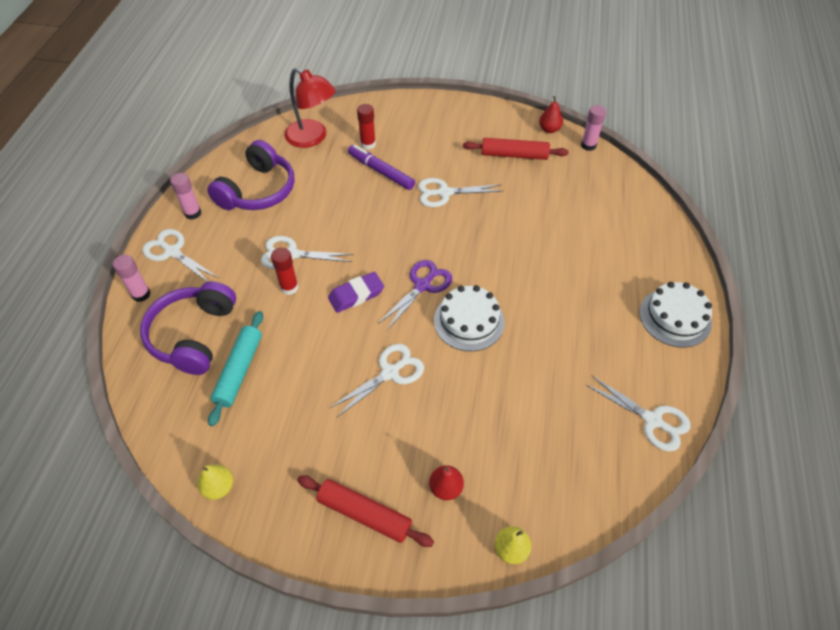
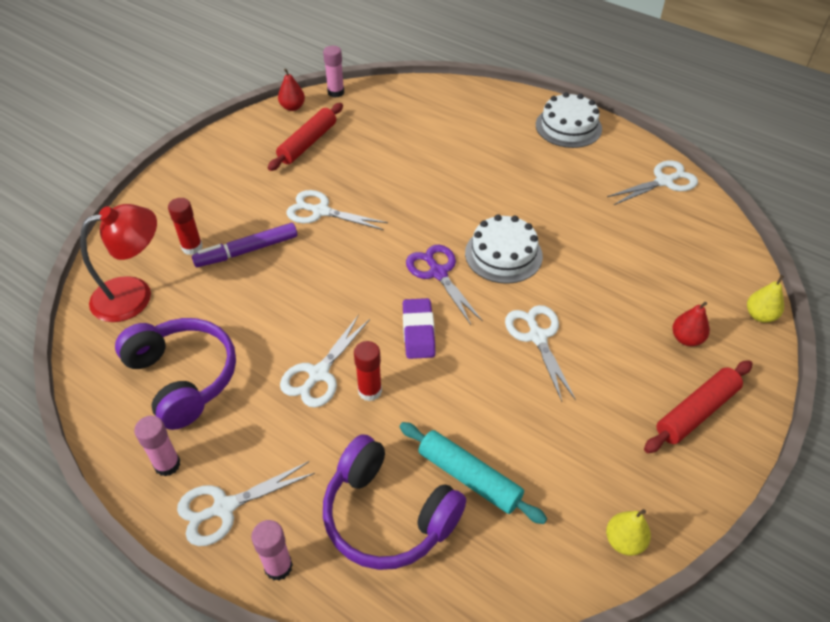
camera: 65 degrees left, 5 degrees down
(444, 193) = (320, 211): white scissors -> white scissors turned 90 degrees clockwise

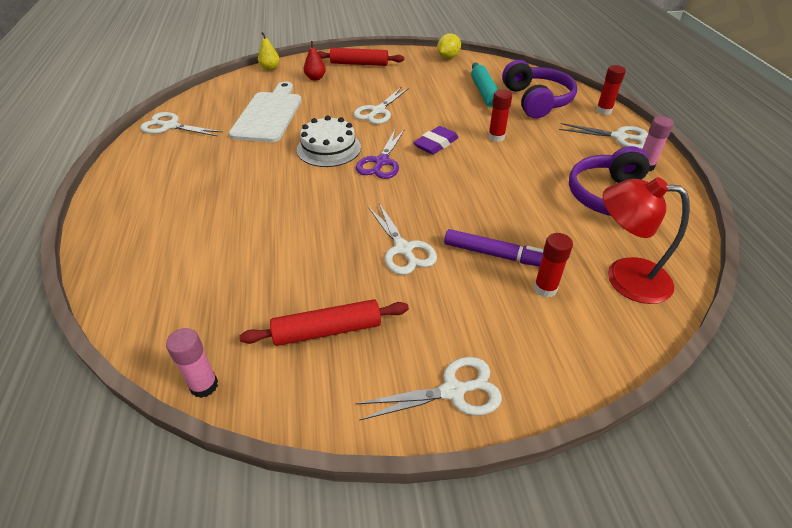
camera: 135 degrees left, 5 degrees down
(278, 567) = (603, 111): pink glue stick -> red glue stick
(292, 107) = (276, 402): red pear -> none
(318, 374) = (518, 157): white scissors -> white scissors (453, 391)
(568, 127) = (128, 190): white cake -> none
(621, 251) = (269, 114): none -> white cutting board
(624, 541) = (448, 57): yellow pear -> yellow lemon

